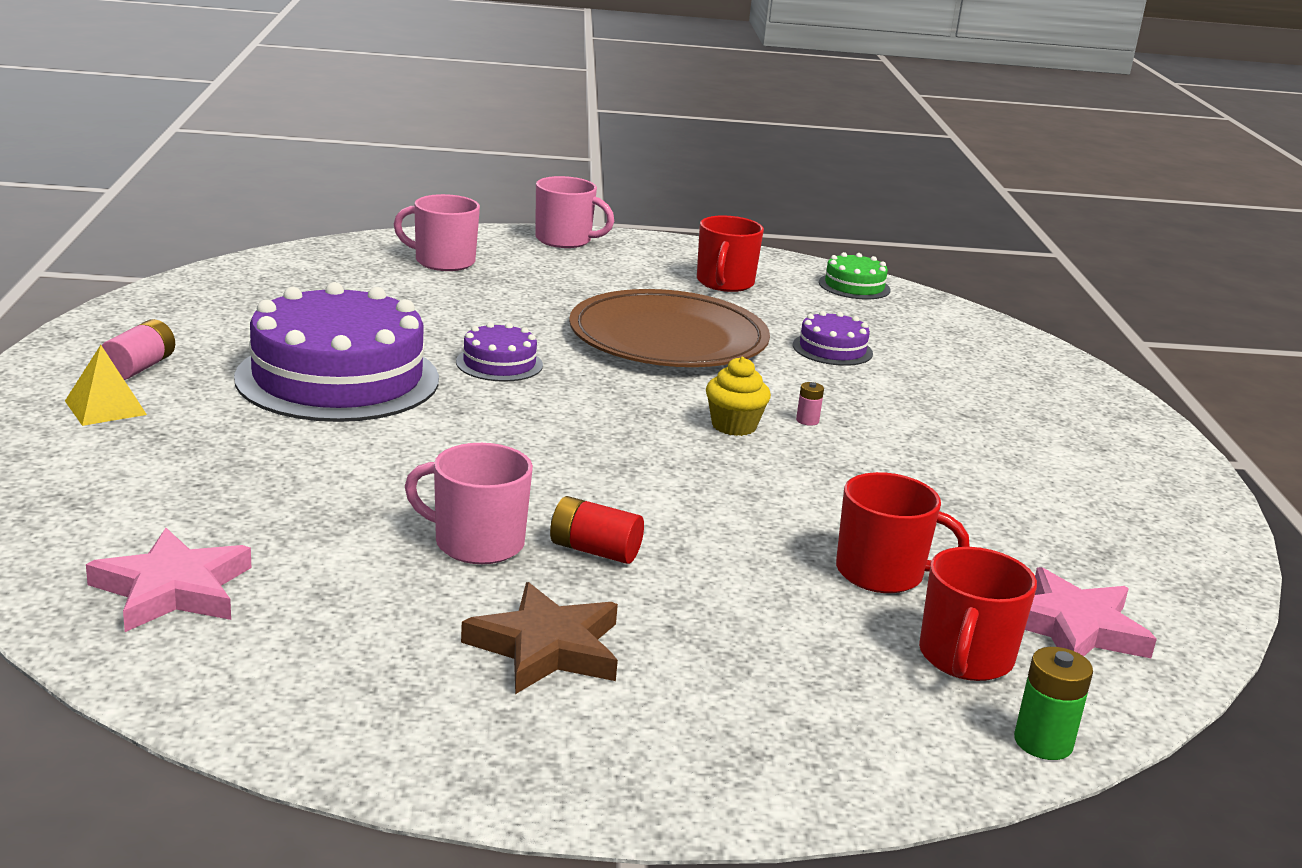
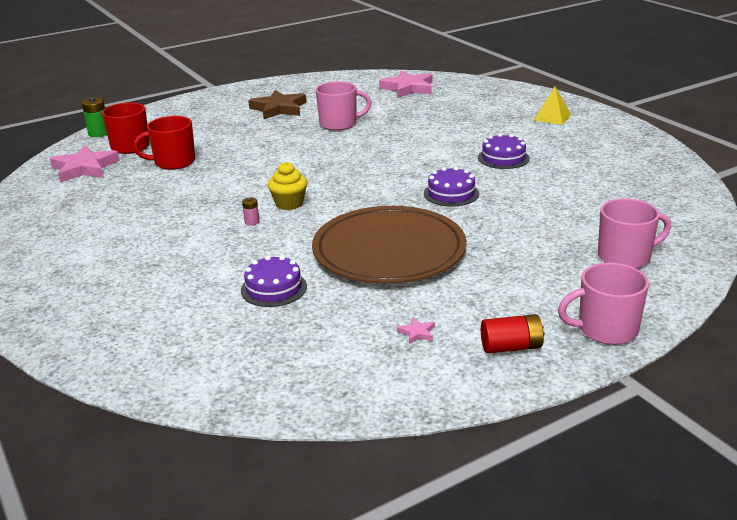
camera: 155 degrees right, 5 degrees up
(139, 368) = (584, 133): pink battery -> none
(338, 378) = (503, 158): purple cake -> purple cake, size x0.45
(594, 550) = (294, 135): red battery -> red battery (511, 347)
(725, 283) = (417, 333): red mug -> pink star
(854, 286) = (307, 388): green cake -> none

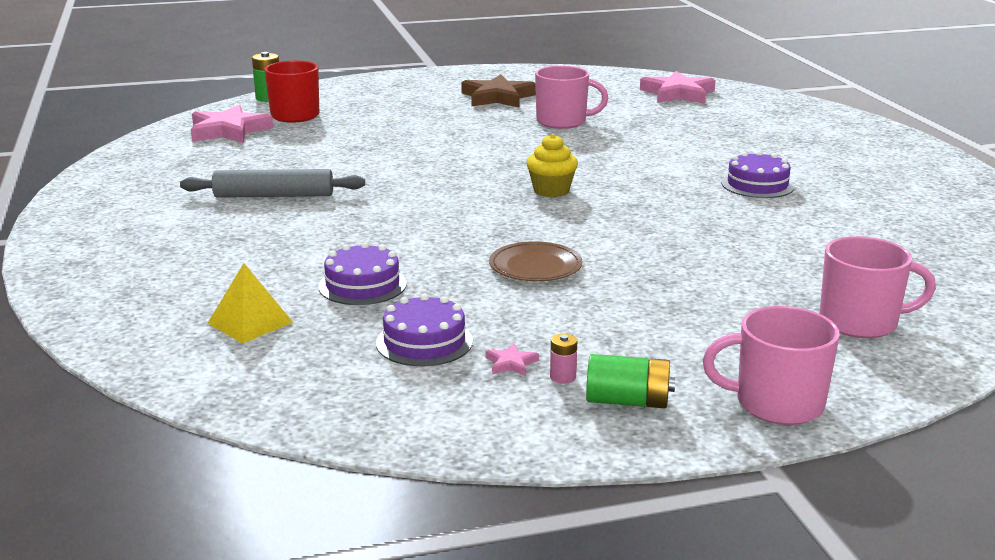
camera: 15 degrees right, 5 degrees down
(158, 222) = (273, 196): none -> grey rolling pin
(173, 162) = (334, 137): red mug -> none
(252, 222) = (384, 211): pink battery -> pink battery (563, 377)
(289, 204) = (442, 198): yellow cupcake -> yellow cupcake (551, 191)
(389, 250) = (535, 266): brown plate -> brown plate, size x0.44
(451, 193) = (659, 215): purple cake -> purple cake (424, 342)
(511, 347) = (628, 401): red battery -> green battery
(552, 117) = (856, 147): yellow pyramid -> yellow pyramid (250, 322)

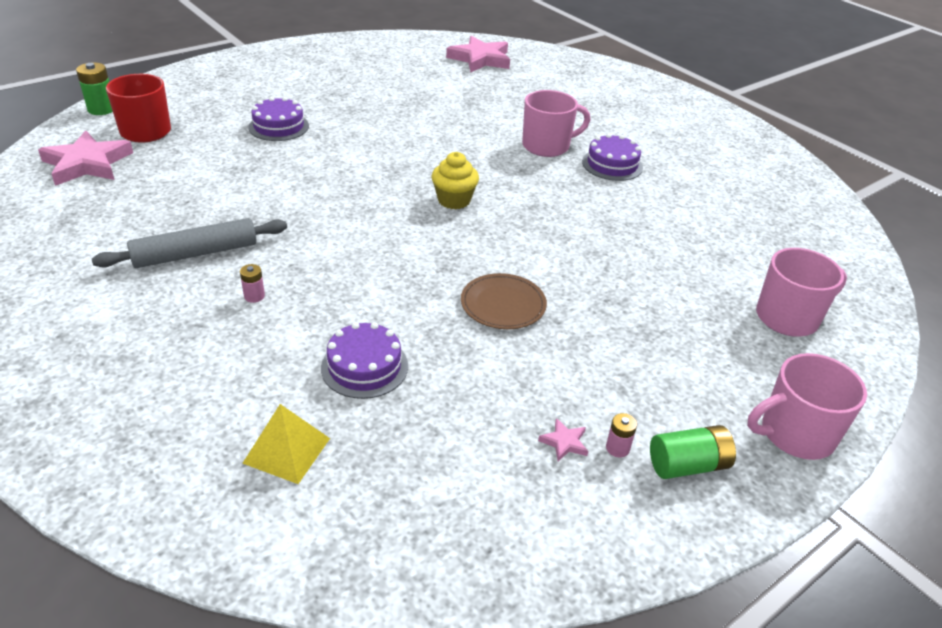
camera: 25 degrees left, 15 degrees up
(302, 228) = (254, 296): none -> pink battery
(424, 342) = (471, 433): purple cake -> purple cake (278, 126)
(498, 97) = (329, 81): brown star -> none
(562, 122) = (407, 107): pink mug -> pink mug (547, 146)

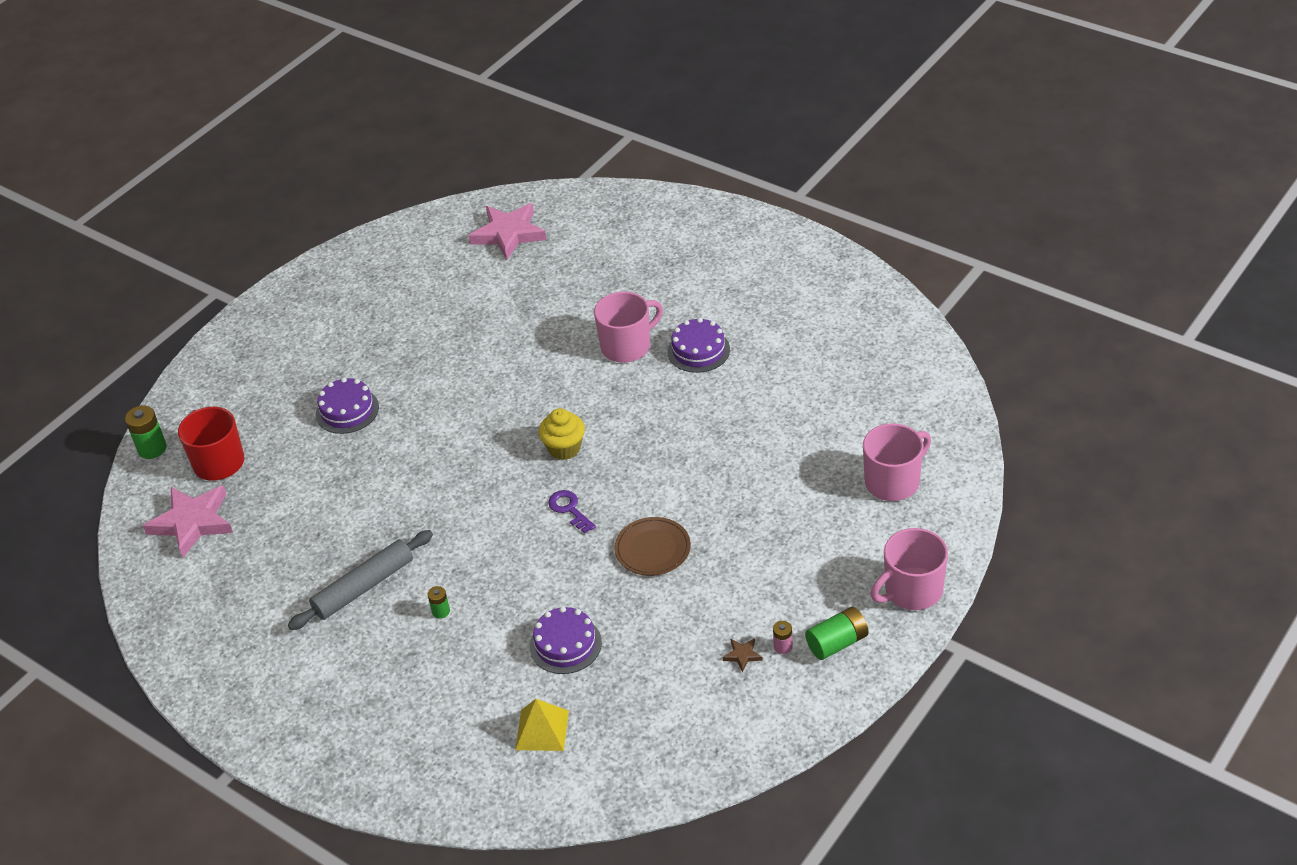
camera: 10 degrees left, 5 degrees up
(254, 296) = (441, 611): pink battery -> green battery
(434, 247) = (569, 509): none -> purple key
(564, 442) = (742, 655): pink star -> brown star

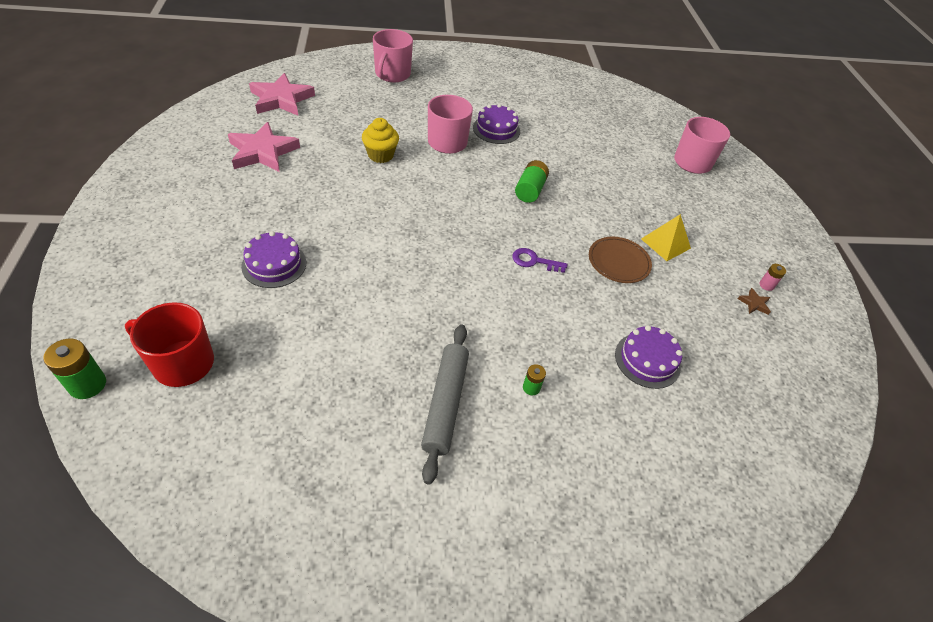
camera: 50 degrees left, 5 degrees up
(192, 522) = (207, 435): pink star -> pink star (262, 152)
(542, 730) = (712, 438): yellow pyramid -> yellow pyramid (665, 243)
(564, 448) = (482, 221): yellow cupcake -> yellow cupcake (380, 155)
(837, 643) = (788, 267): green battery -> green battery (530, 190)
(912, 590) = (779, 217): pink mug -> pink mug (392, 74)

